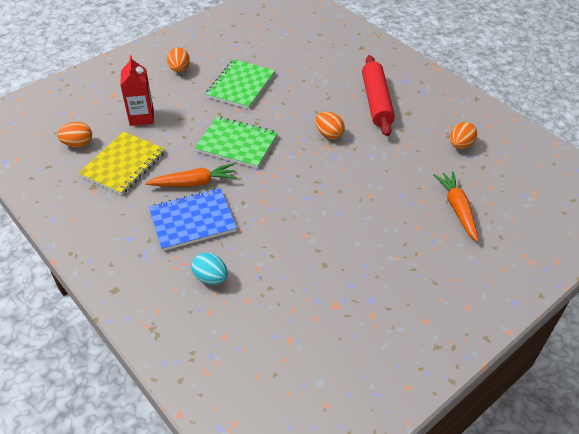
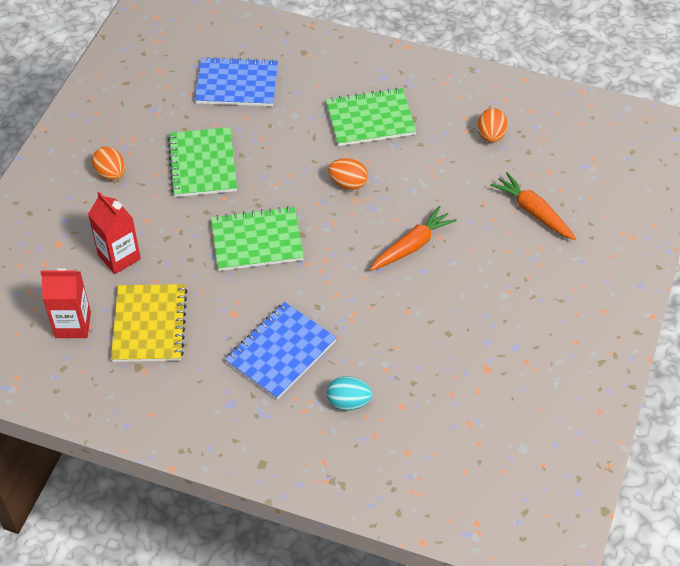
camera: 30 degrees left, 5 degrees up
(78, 144) = (73, 325): orange egg -> red carton
(194, 183) = (247, 309): orange carrot -> orange carrot (412, 245)
(302, 50) = (237, 84): none -> blue notebook
(376, 101) = (370, 119): red rolling pin -> green notebook

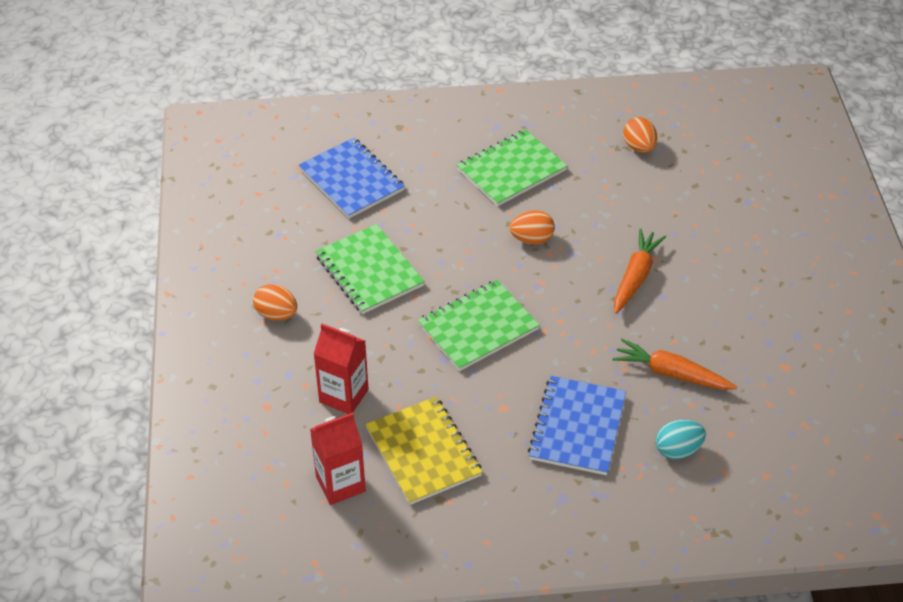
camera: 25 degrees left, 5 degrees down
(237, 84) = (351, 180): blue notebook -> blue notebook turned 75 degrees clockwise
(533, 212) = (727, 205): orange carrot -> orange carrot (671, 373)

